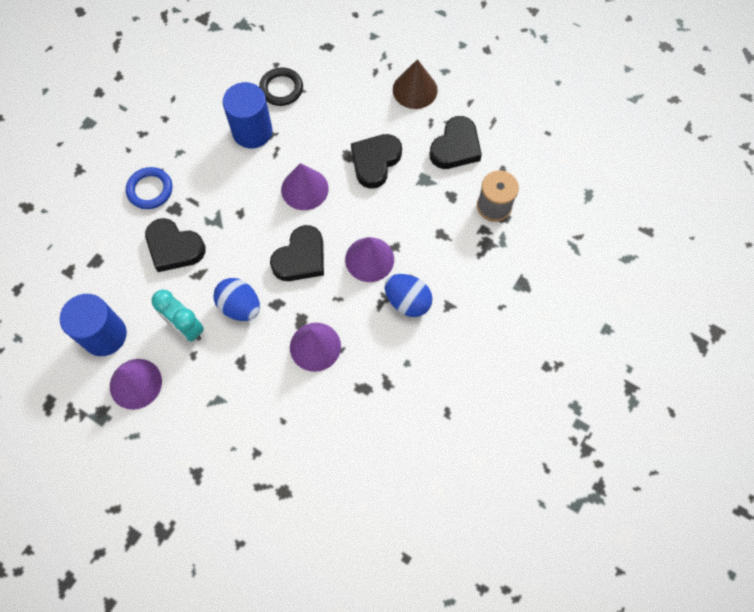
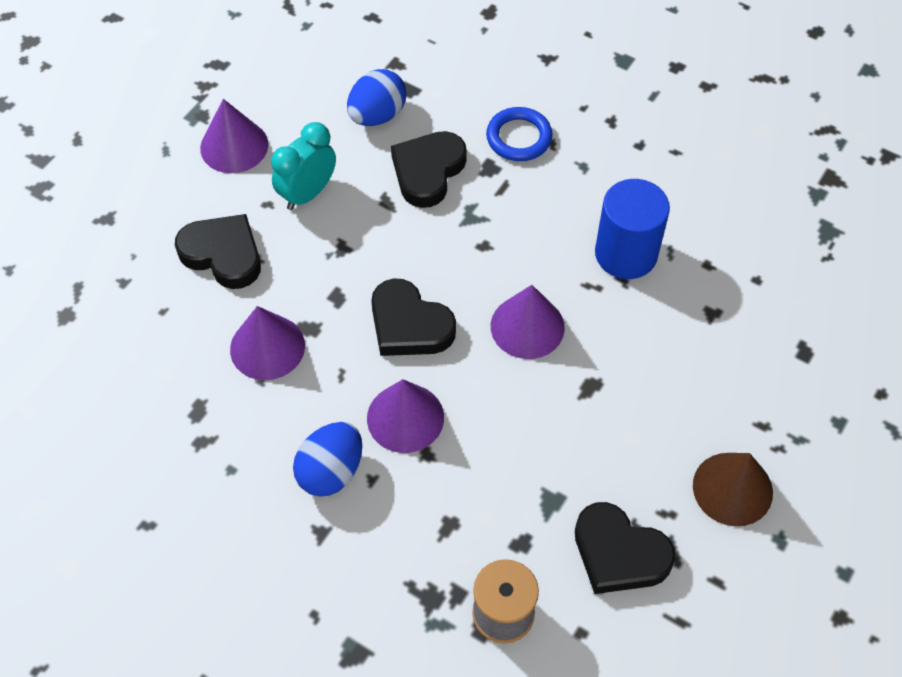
camera: 90 degrees right, 10 degrees down
(104, 335) = (303, 108): blue cylinder -> none
(240, 306) = (335, 253): blue egg -> blue egg (377, 115)
(281, 89) = (709, 289): black ring -> none
(375, 162) = (581, 425): black heart -> black heart (223, 254)

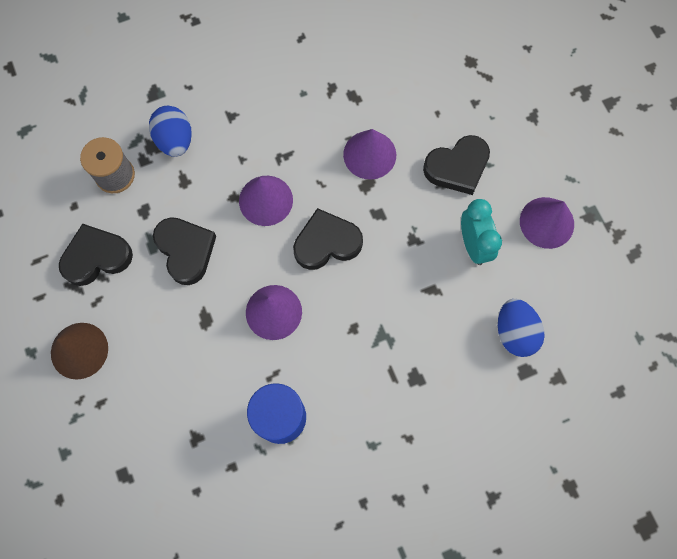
camera: 125 degrees right, 15 degrees up
(331, 471) = (262, 141): blue egg -> blue egg (175, 140)
(428, 171) = (440, 333): black heart -> black heart (185, 251)
(519, 137) = (429, 418): blue ring -> none

